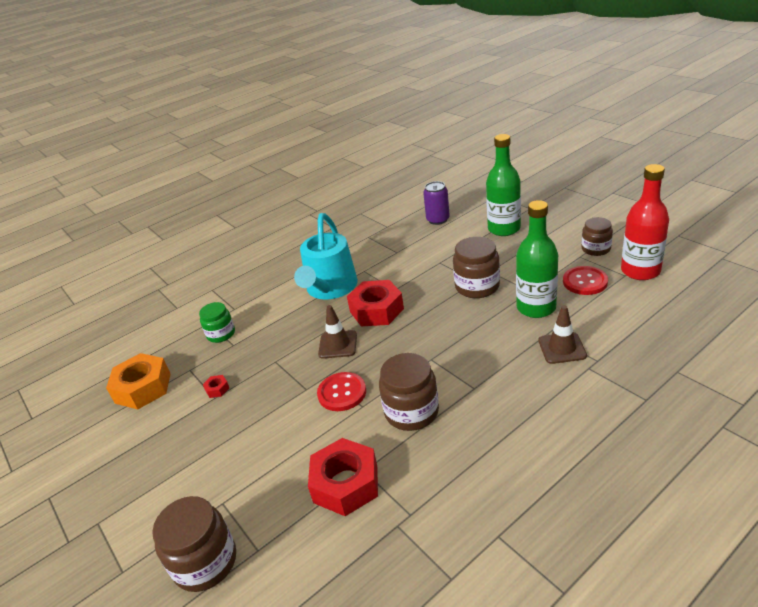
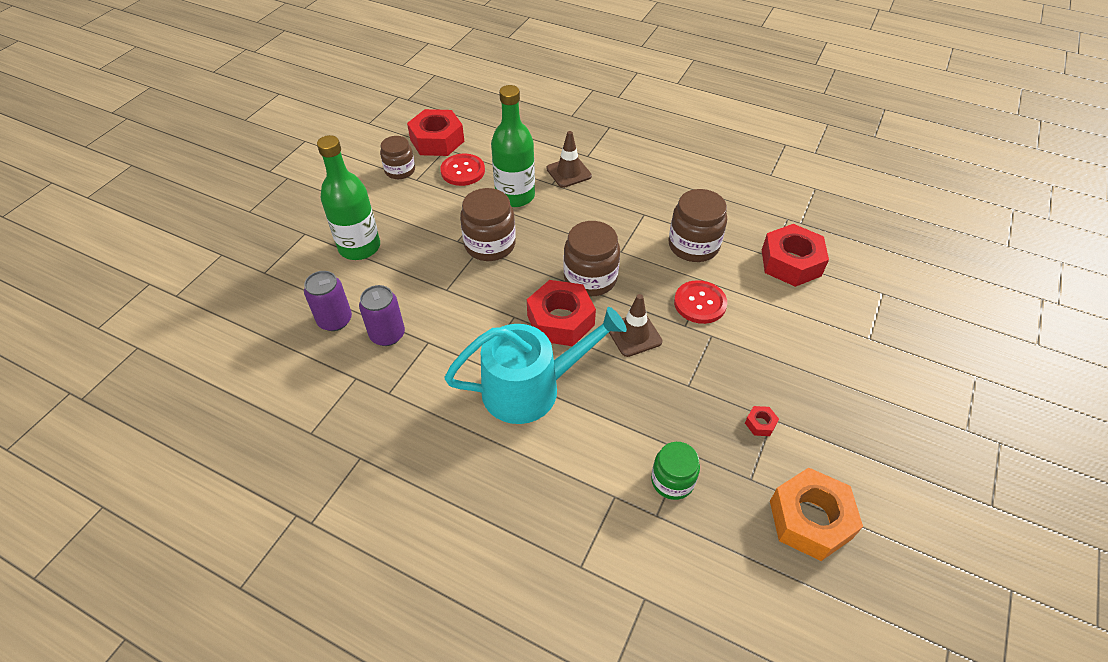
camera: 120 degrees left, 15 degrees up
(205, 562) = (918, 321): brown jar -> brown jar (590, 278)
(413, 237) = (387, 335): none -> purple can
(640, 271) = (437, 140): red bottle -> red nut

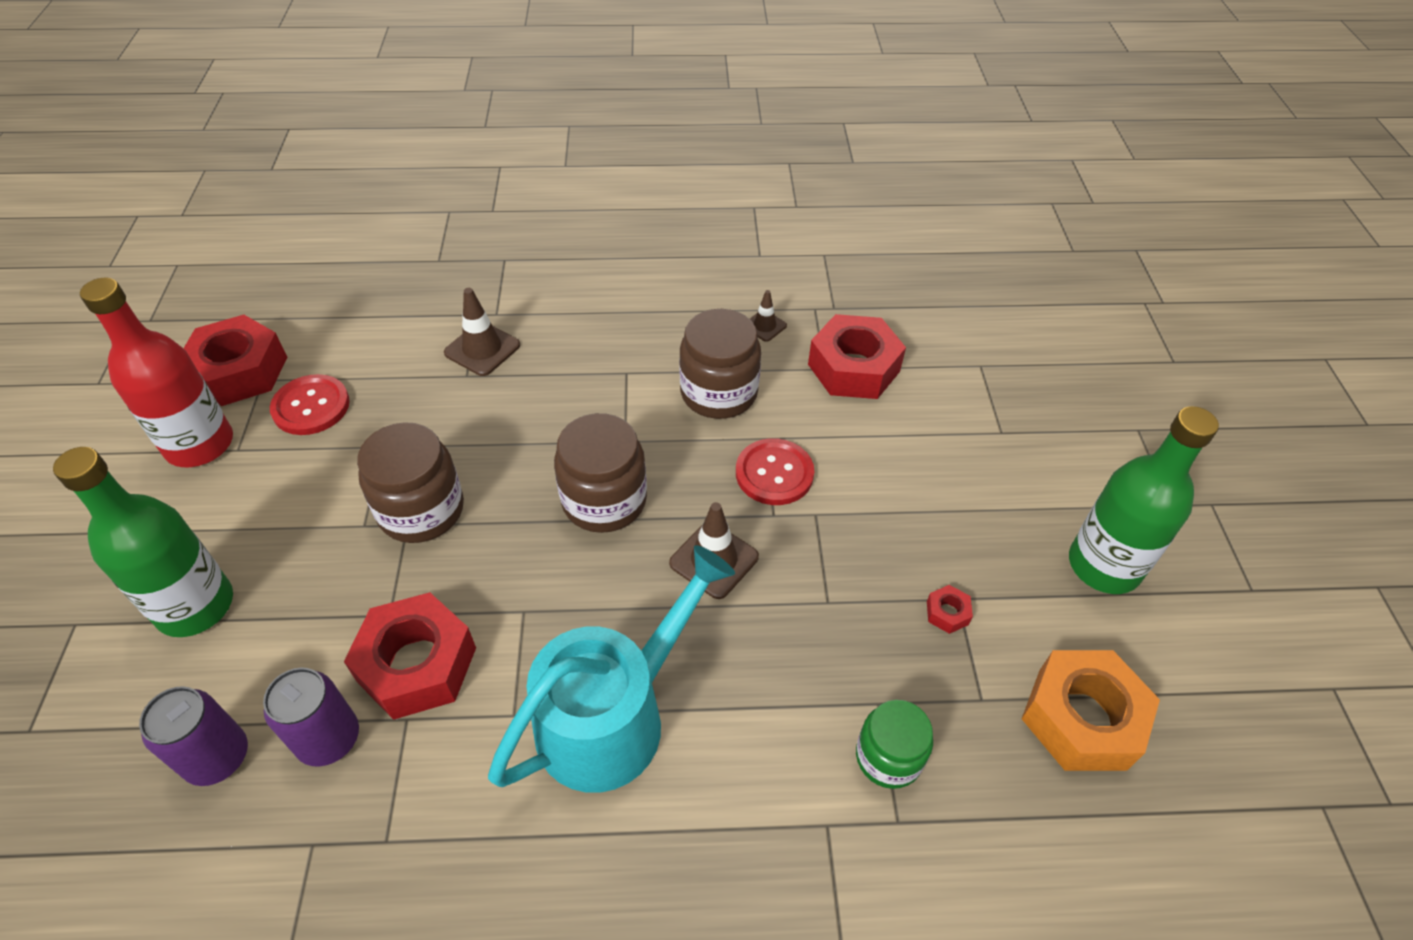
camera: 30 degrees left, 0 degrees up
(400, 170) = (200, 444): brown jar -> red bottle
(515, 196) = (419, 416): green bottle -> green bottle (1104, 565)
(560, 320) = (597, 585): red nut -> red nut (417, 664)
(747, 217) = (764, 326): none -> brown traffic cone

